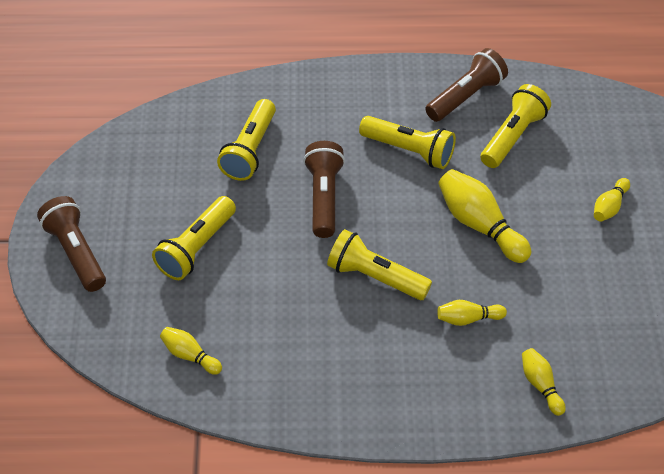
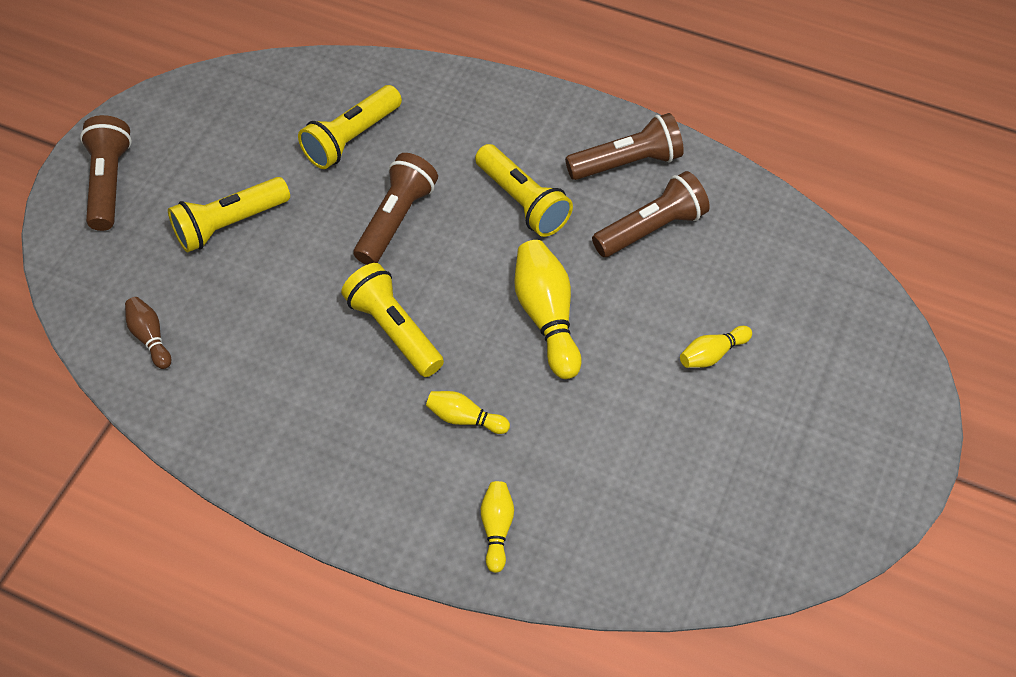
camera: 25 degrees right, 5 degrees up
(190, 355) = (150, 337): yellow bowling pin -> brown bowling pin
(512, 136) = (651, 228): yellow flashlight -> brown flashlight

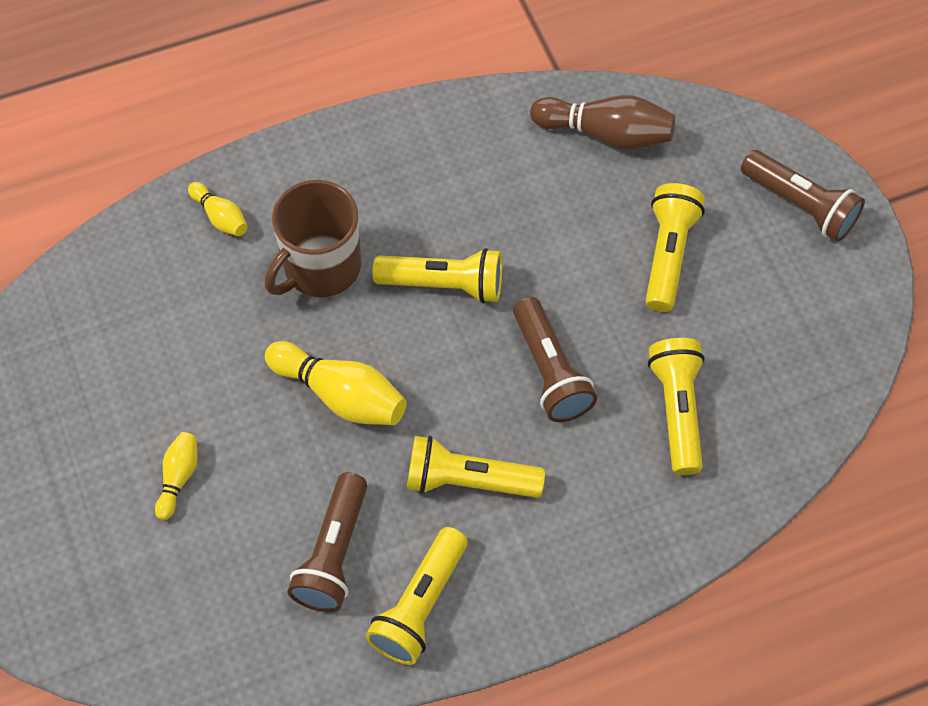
camera: 135 degrees right, 5 degrees up
(150, 337) = (606, 134): brown bowling pin -> brown bowling pin, size x1.80
(465, 418) = (320, 267): yellow bowling pin -> brown mug
(627, 162) = (420, 606): brown flashlight -> yellow flashlight

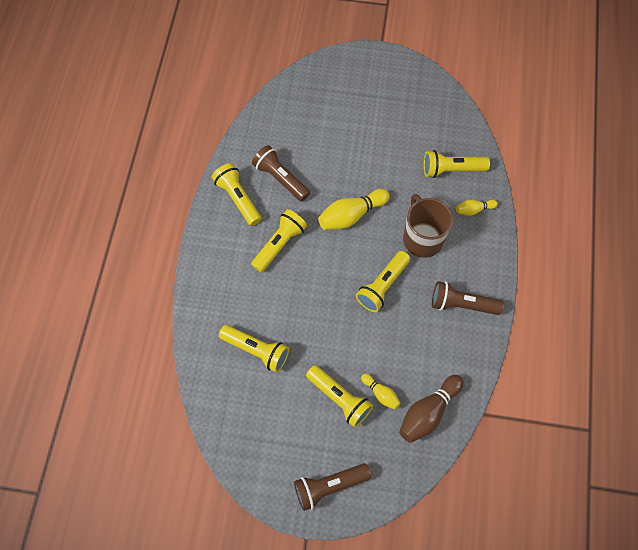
camera: 120 degrees right, 5 degrees up
(156, 283) = (451, 170): none -> yellow flashlight
(178, 478) = (350, 139): yellow bowling pin -> yellow bowling pin (381, 393)
(550, 371) = (310, 306): brown flashlight -> brown flashlight (461, 304)

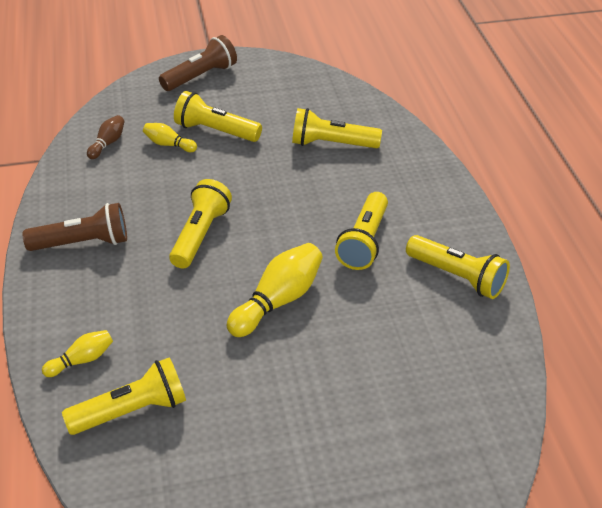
camera: 160 degrees right, 25 degrees down
(280, 178) = (412, 319): brown flashlight -> none
(422, 238) = (158, 301): brown mug -> none
(428, 412) = (107, 143): brown bowling pin -> brown bowling pin, size x0.56

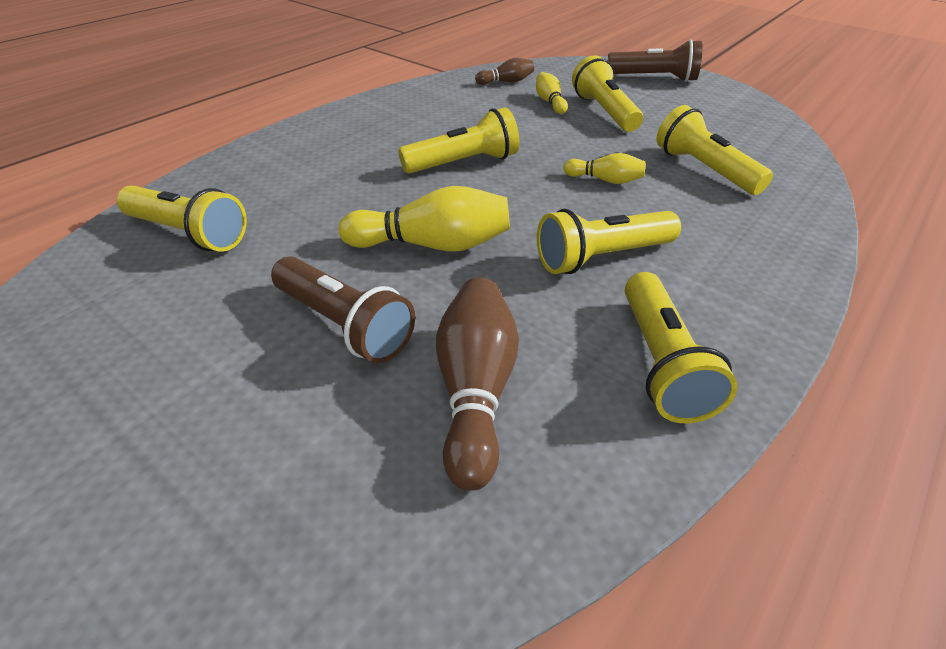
camera: 50 degrees right, 0 degrees up
(82, 360) = (234, 181): yellow bowling pin -> yellow bowling pin (605, 180)
(83, 243) = (378, 122): brown flashlight -> brown flashlight (344, 325)
(414, 351) = (475, 391): none -> brown bowling pin

